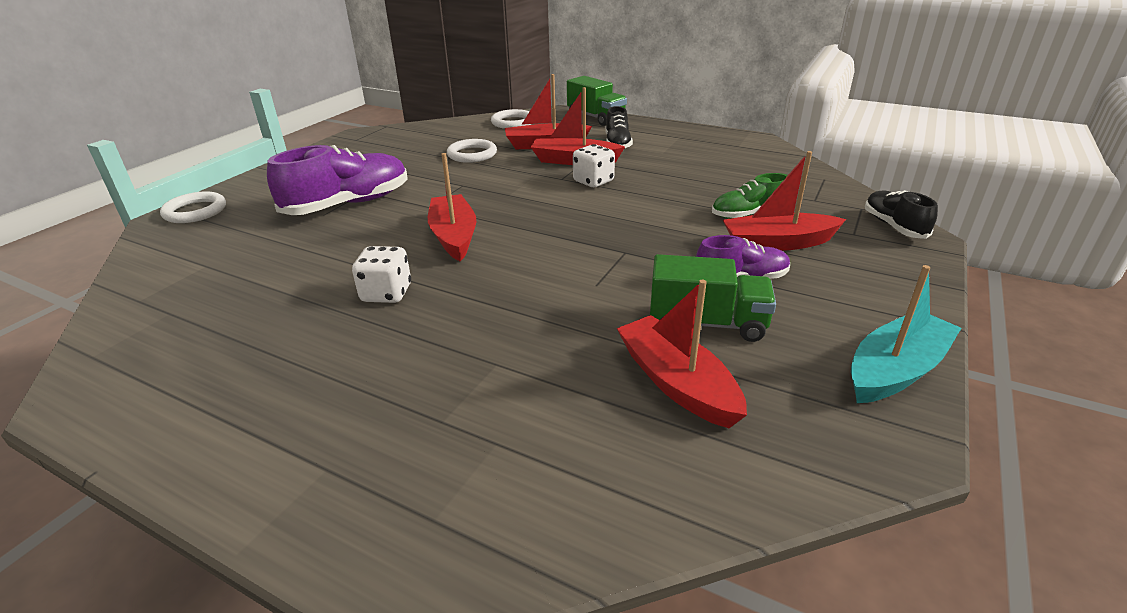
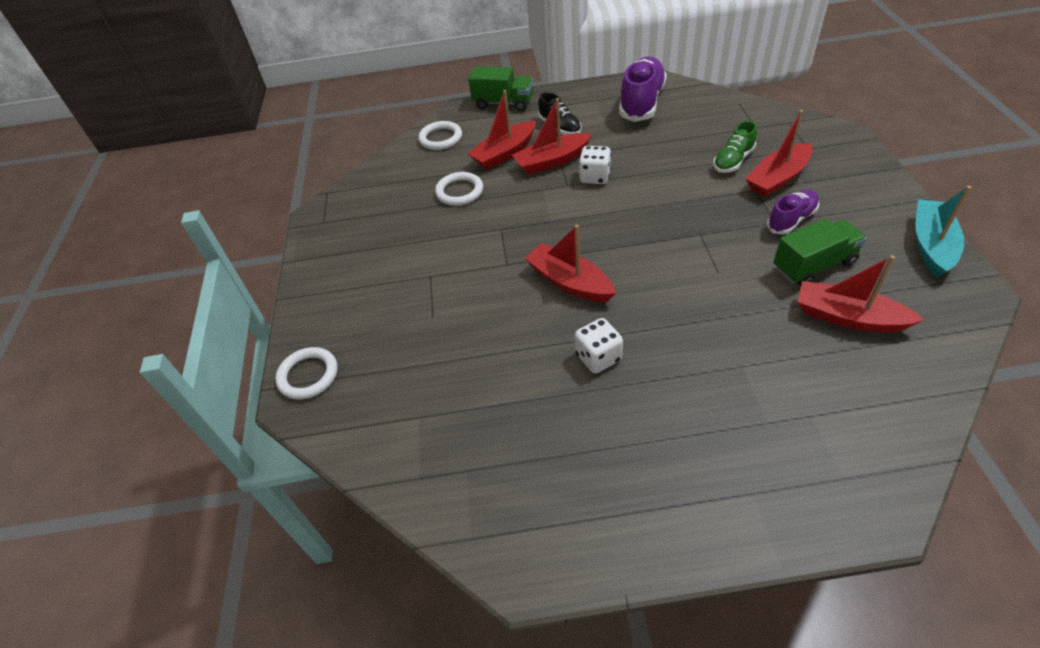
camera: 30 degrees left, 15 degrees up
(348, 204) = (437, 296): purple shoe -> purple shoe (641, 102)
(894, 226) = (822, 130): black shoe -> none

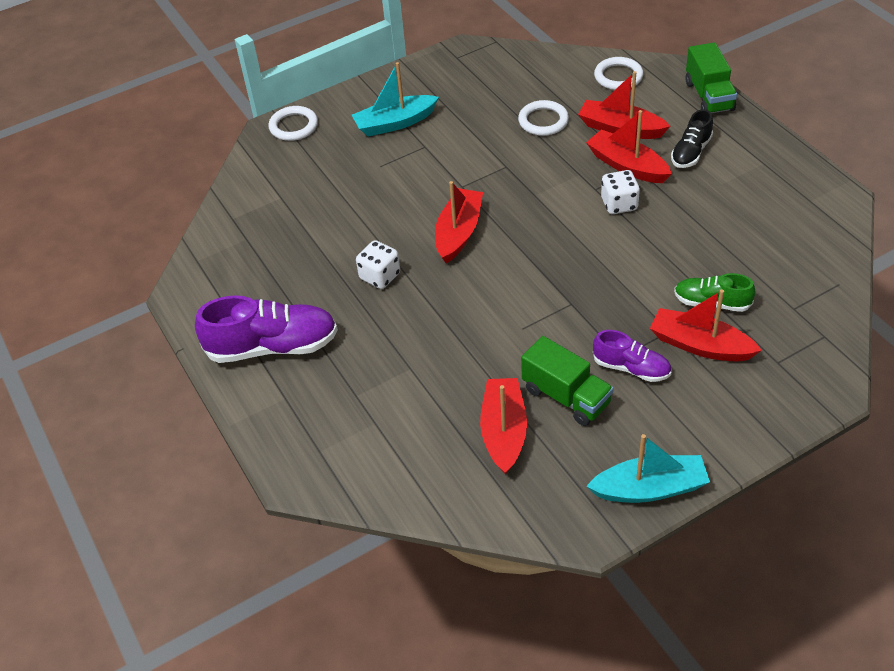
camera: 65 degrees right, 0 degrees up
(378, 289) = (395, 123): none -> turquoise boat
(641, 102) = (782, 201): purple shoe -> purple shoe (272, 346)

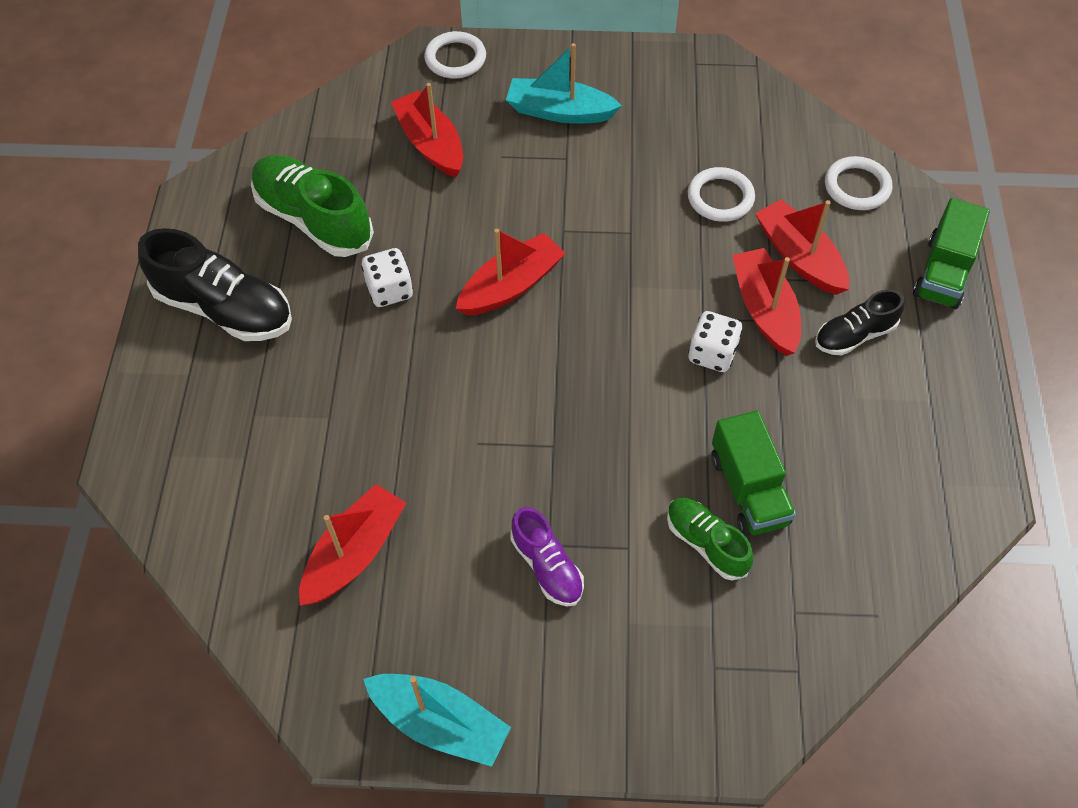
camera: 30 degrees right, 10 degrees up
(272, 346) = (224, 308): purple shoe -> black shoe
(285, 263) = (314, 219): none -> green shoe
(566, 396) = (450, 554): green truck -> green truck (748, 489)
(700, 345) = (645, 588): red boat -> red boat (430, 144)

